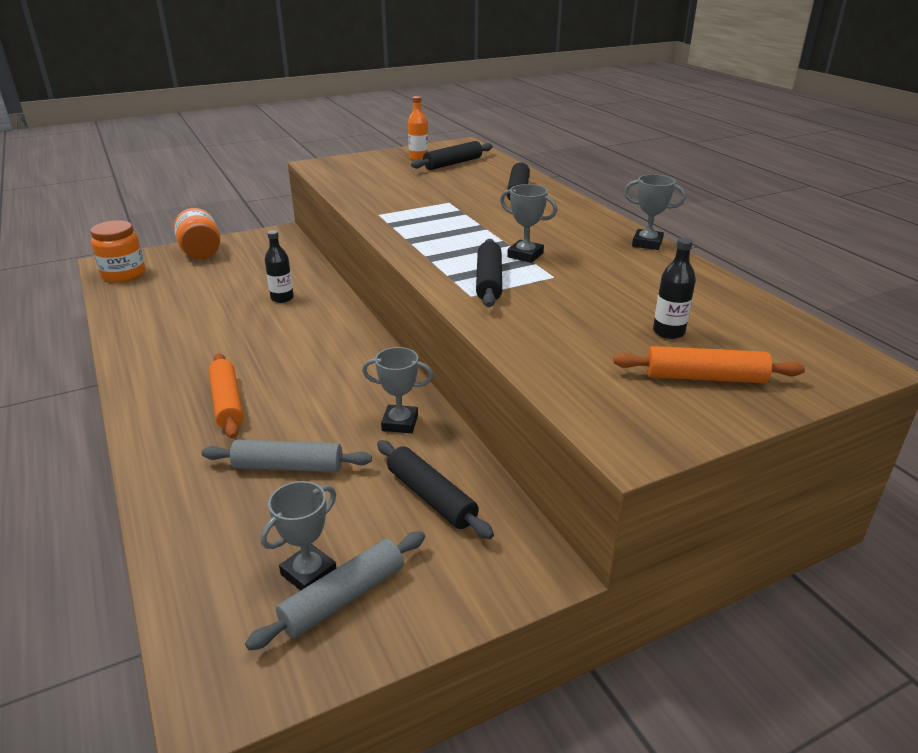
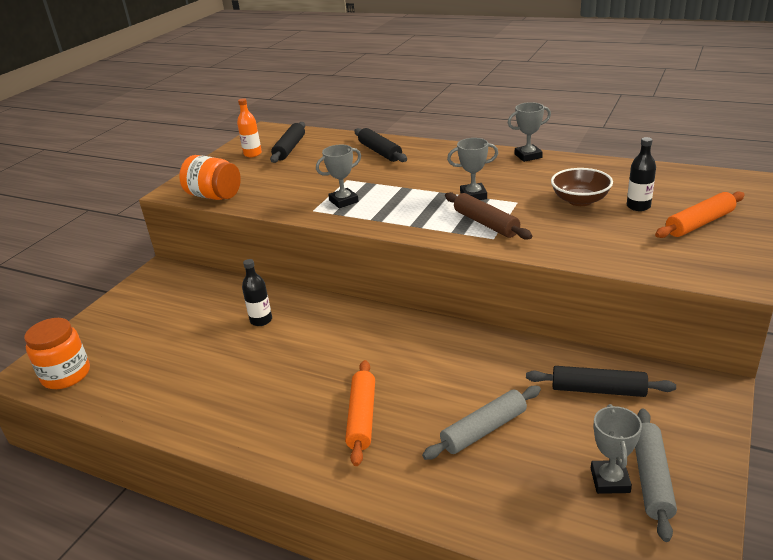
camera: 35 degrees left, 0 degrees up
(201, 253) = (112, 320): orange jar -> orange jar (214, 196)
(227, 403) = (362, 417): orange rolling pin -> orange rolling pin turned 60 degrees clockwise
(400, 423) = (503, 358): grey trophy -> grey trophy (343, 201)
(489, 281) = (486, 223): black rolling pin -> brown rolling pin
(617, 301) = (580, 200): none -> brown bowl

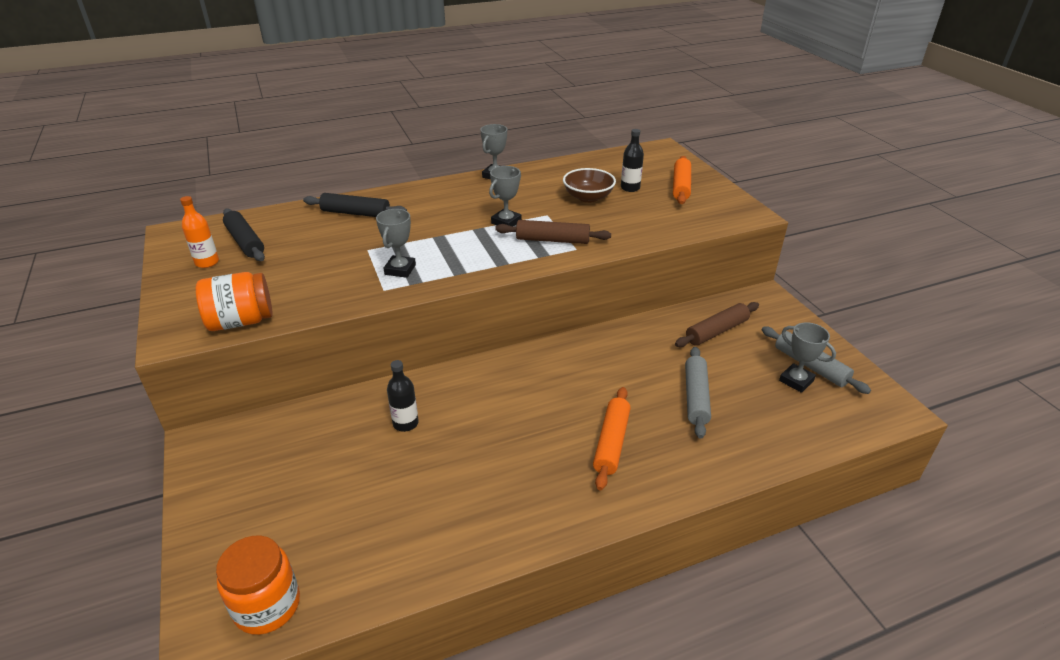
camera: 50 degrees left, 5 degrees up
(362, 417) = (611, 442): orange rolling pin -> orange rolling pin turned 60 degrees clockwise
(598, 390) = (716, 331): black rolling pin -> brown rolling pin

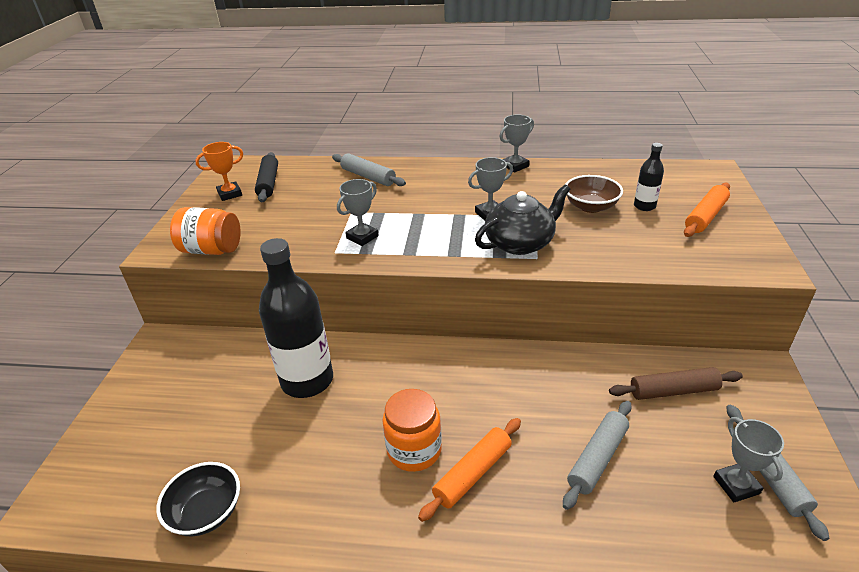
camera: 30 degrees right, 0 degrees up
(207, 262) = (230, 194): orange bottle -> orange trophy
(267, 605) = (99, 500): orange jar -> orange jar (414, 450)
(356, 213) = (368, 177): black rolling pin -> grey rolling pin
(396, 566) = (206, 512): none -> black bowl
(405, 423) = (307, 380): black bottle -> black bottle, size x2.17
(552, 240) = (520, 243): brown rolling pin -> black teapot

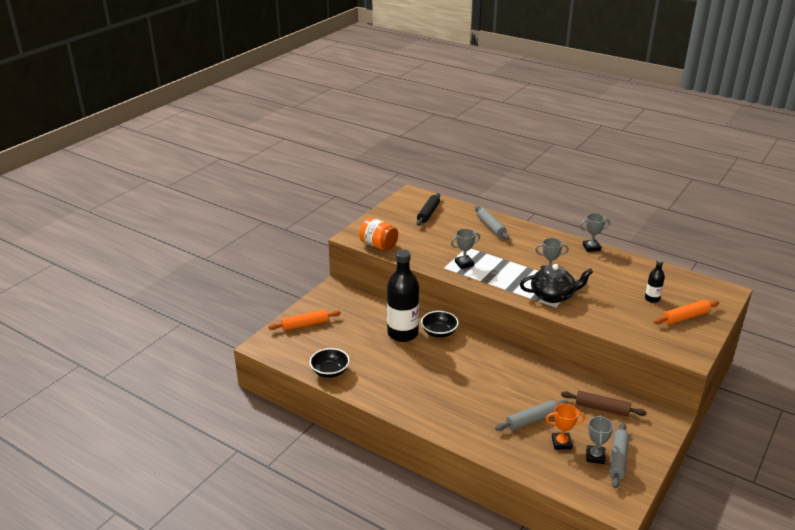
camera: 25 degrees right, 5 degrees down
(230, 194) = (402, 214): orange trophy -> orange trophy (561, 443)
(364, 357) = (439, 333): none -> black bowl
(414, 450) = (439, 383): orange jar -> none
(473, 473) = (462, 402): orange rolling pin -> orange rolling pin (305, 325)
(591, 207) = (616, 288): brown bowl -> none

